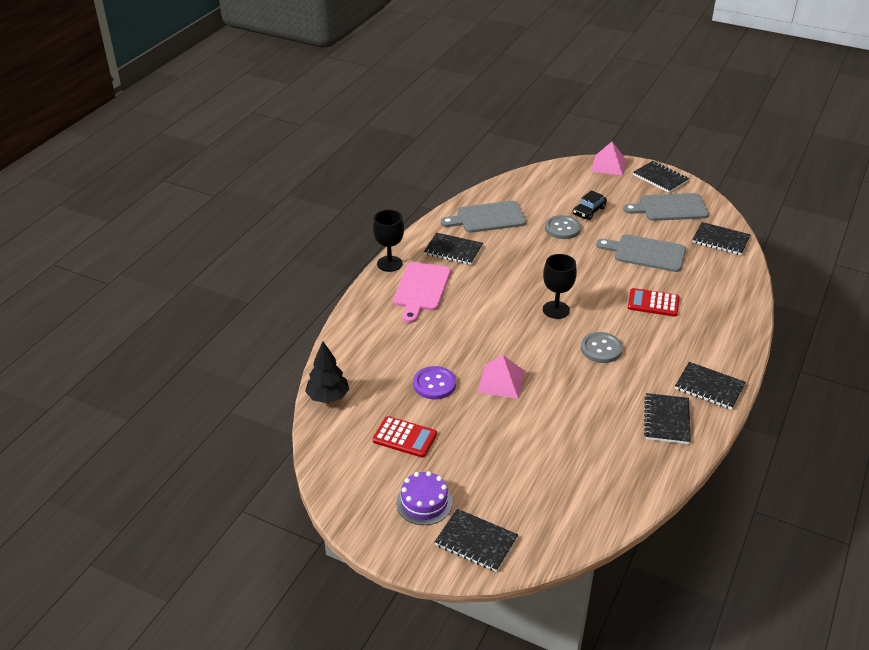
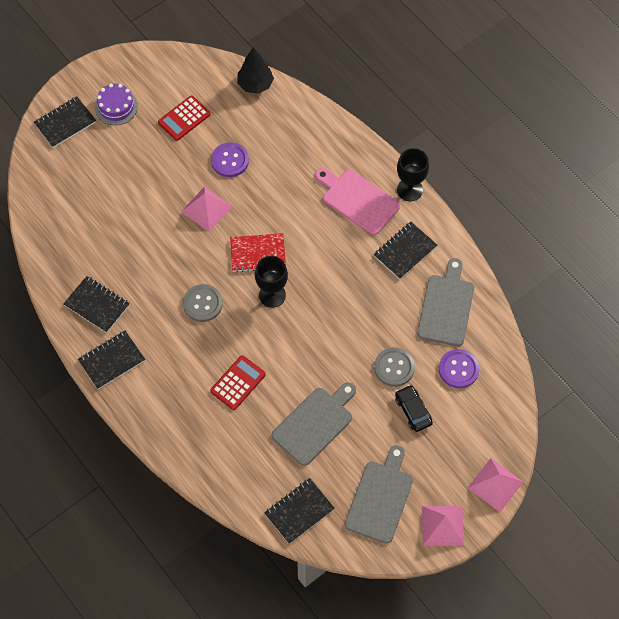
camera: 115 degrees right, 25 degrees up
(522, 331) = (258, 253): none -> red notebook
(536, 200) = (458, 369): none -> purple button
(660, 178) = (442, 525): black notebook -> pink pyramid

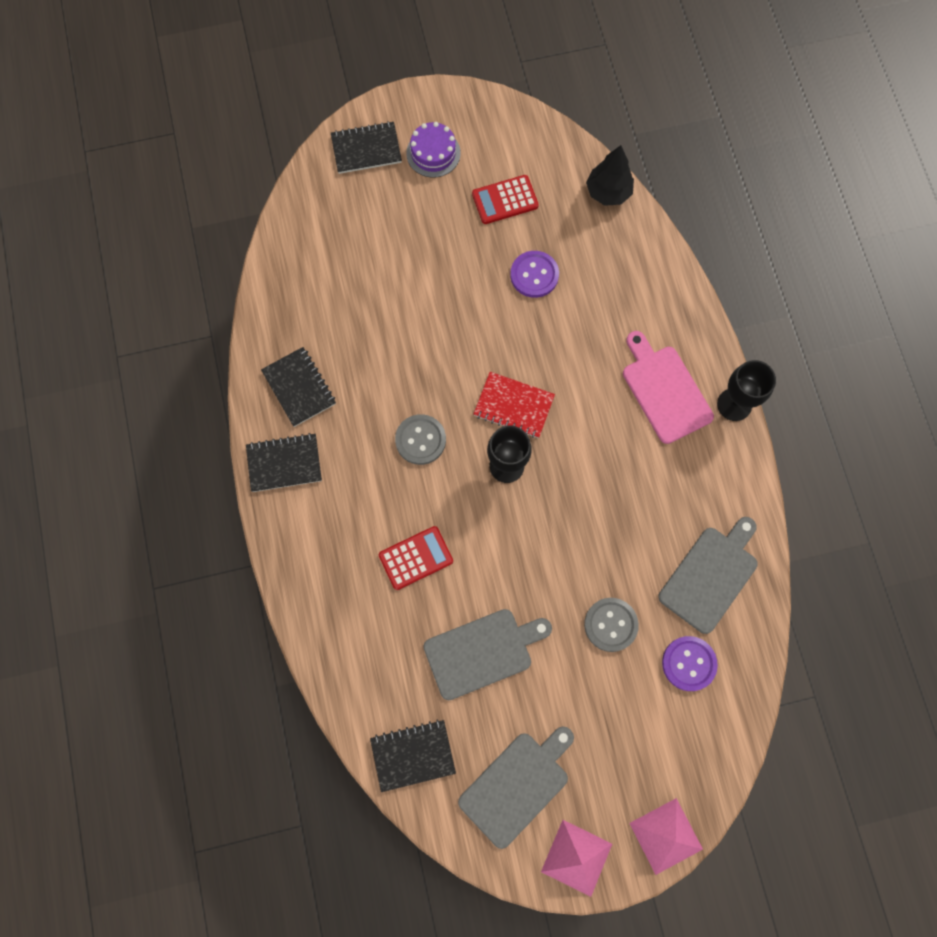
camera: 25 degrees right, 10 degrees up
(206, 209) = (479, 323): pink pyramid -> none
(405, 251) = (692, 481): black notebook -> none
(413, 411) = (608, 691): black car -> none

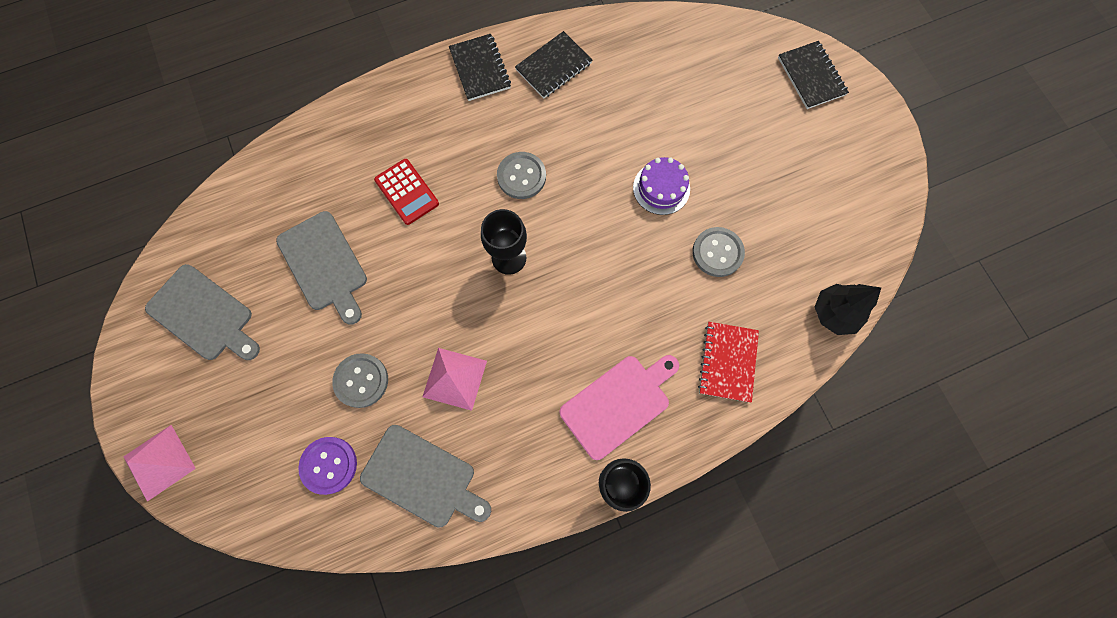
camera: 80 degrees right, 0 degrees up
(413, 755) = (227, 220): black notebook -> none
(433, 153) = (826, 136): purple cake -> purple cake (661, 188)
(505, 200) = (794, 211): red calculator -> none
(513, 406) = (571, 254): red notebook -> red notebook (727, 362)
(534, 275) = (717, 252): purple button -> grey button
(576, 857) = (139, 378): pink pyramid -> pink pyramid (455, 378)

